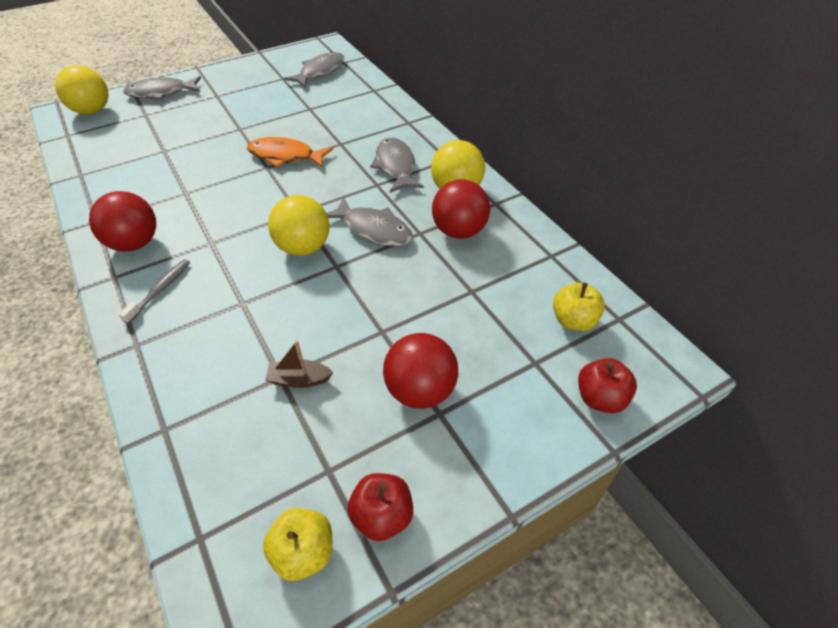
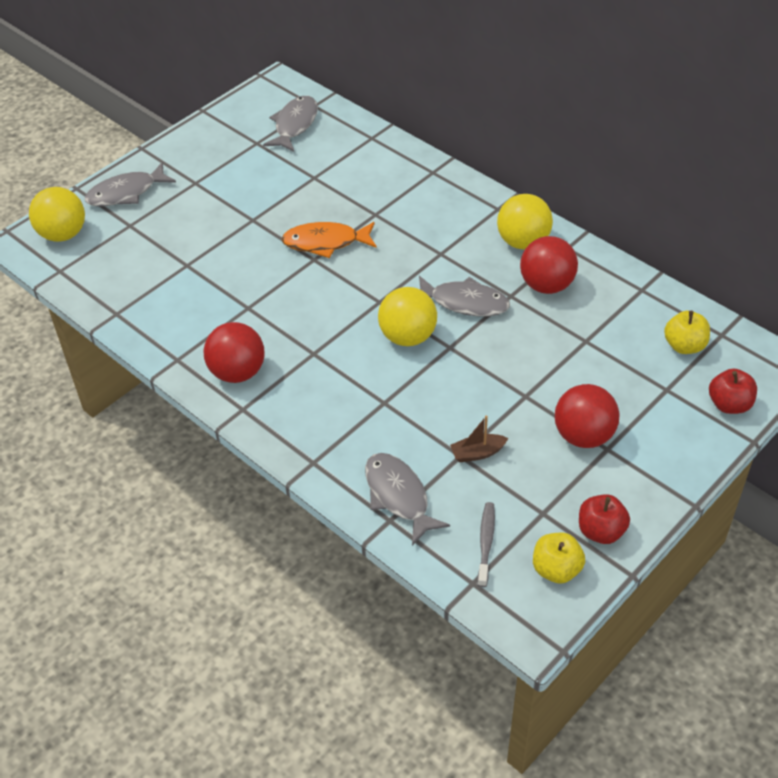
camera: 15 degrees left, 0 degrees up
(160, 290) = (298, 410): grey toothbrush -> grey toothbrush (486, 543)
(395, 166) = (448, 228): grey fish -> grey fish (398, 496)

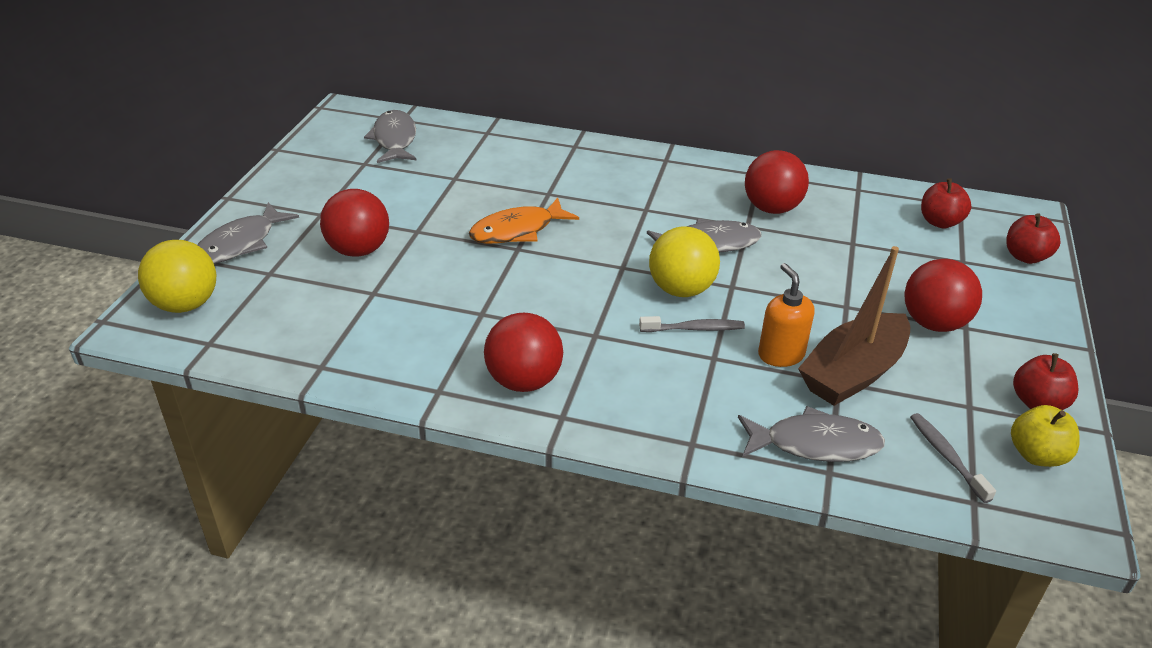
camera: 30 degrees left, 10 degrees down
(201, 224) = (358, 250): none -> red ball
(390, 373) = (694, 329): none -> grey toothbrush
(398, 496) = (815, 444): grey fish -> grey fish turned 150 degrees clockwise
(436, 418) = (780, 354): none -> orange soap dispenser
(477, 453) = (853, 373): brown boat -> brown boat, size x2.15
(523, 242) = (715, 180): yellow ball -> none
(684, 346) = (940, 222): yellow apple -> red apple

